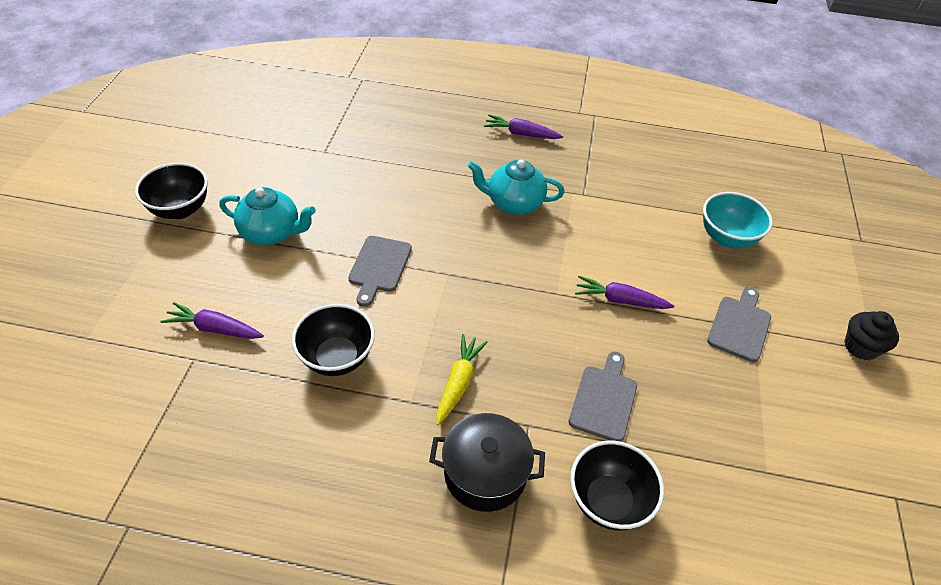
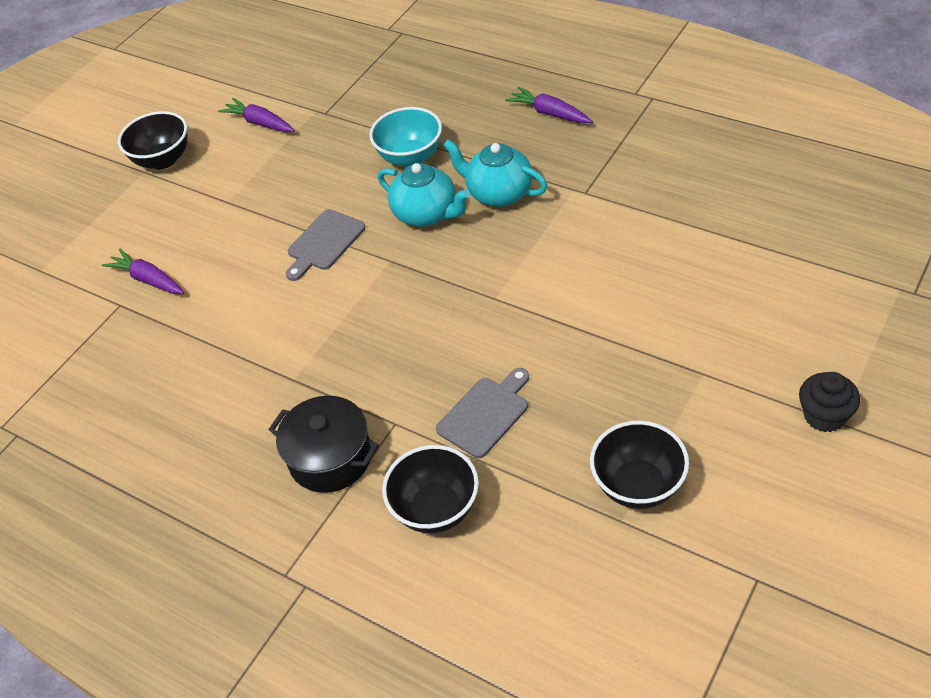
camera: 30 degrees right, 0 degrees up
(272, 233) = (236, 194): turquoise teapot -> turquoise teapot (427, 214)
(337, 358) = (244, 326): black bowl -> black bowl (638, 485)
(459, 383) = (347, 370): yellow carrot -> none
(620, 300) = (561, 316): purple carrot -> purple carrot (260, 123)
(726, 238) = (732, 265): turquoise bowl -> turquoise bowl (410, 157)
(740, 326) = (686, 367): grey cutting board -> none

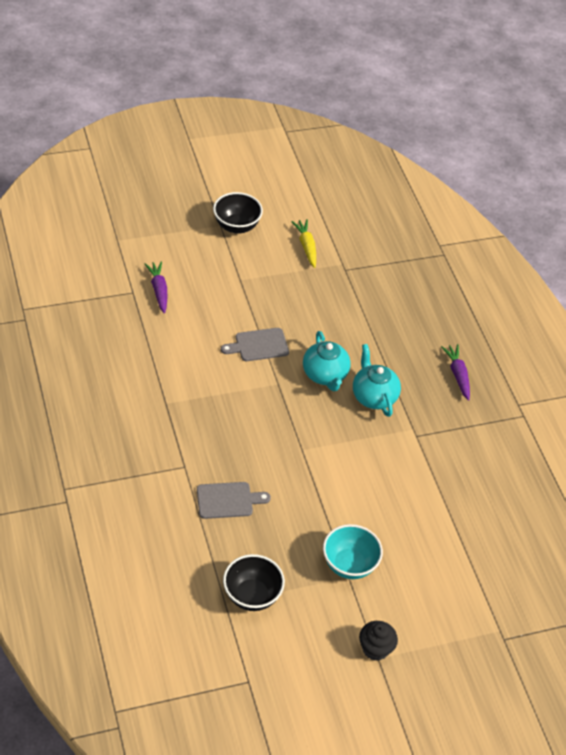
camera: 30 degrees right, 0 degrees up
(260, 123) = (306, 246): purple carrot -> yellow carrot
(330, 458) = (139, 456): black pot -> none
(410, 157) = (356, 335): turquoise bowl -> turquoise bowl (349, 565)
(436, 509) = (155, 521): black bowl -> none

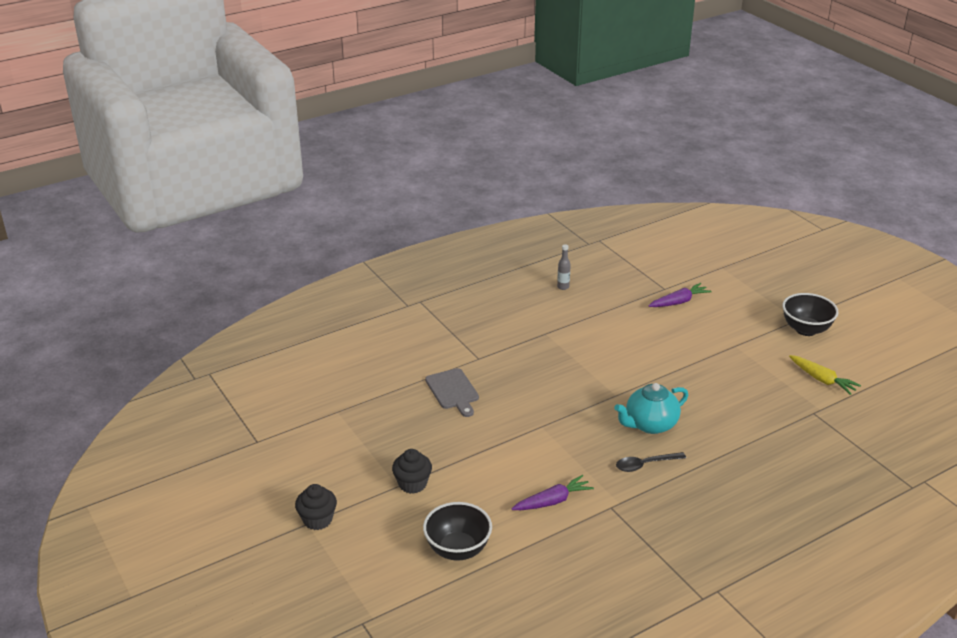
camera: 80 degrees right, 15 degrees down
(94, 365) = (563, 287): none -> grey bottle
(252, 596) = (351, 426): black bowl -> black bowl (458, 549)
(259, 345) = (657, 373): grey cutting board -> none
(306, 246) = (822, 380): yellow carrot -> yellow carrot turned 75 degrees clockwise
(349, 565) = (412, 484): turquoise bowl -> black cupcake
(373, 396) = (645, 465): turquoise teapot -> black spoon
(458, 375) = (725, 528): purple carrot -> purple carrot (552, 501)

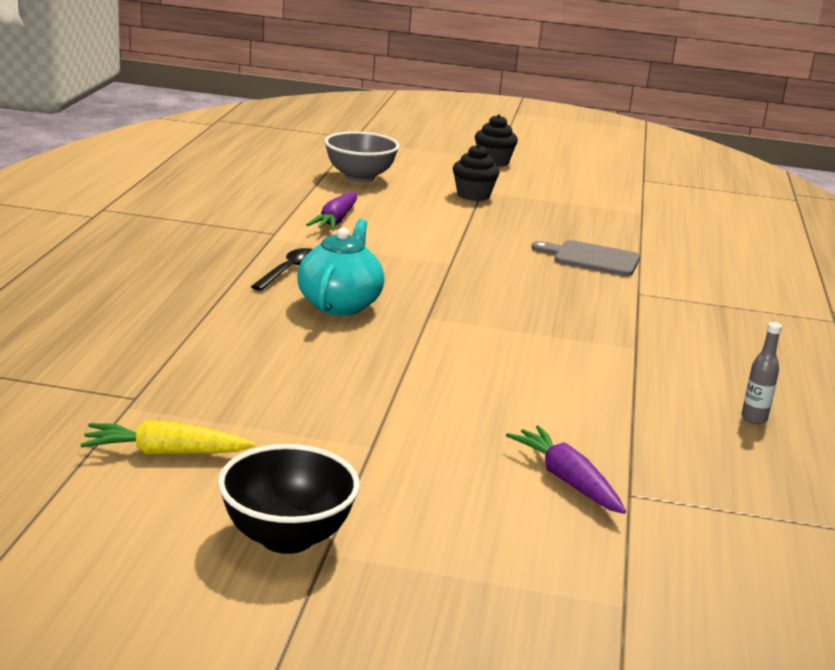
camera: 130 degrees right, 10 degrees down
(458, 549) = (359, 177): black bowl -> grey bowl
(679, 302) = (567, 480): purple carrot -> purple carrot turned 135 degrees clockwise

